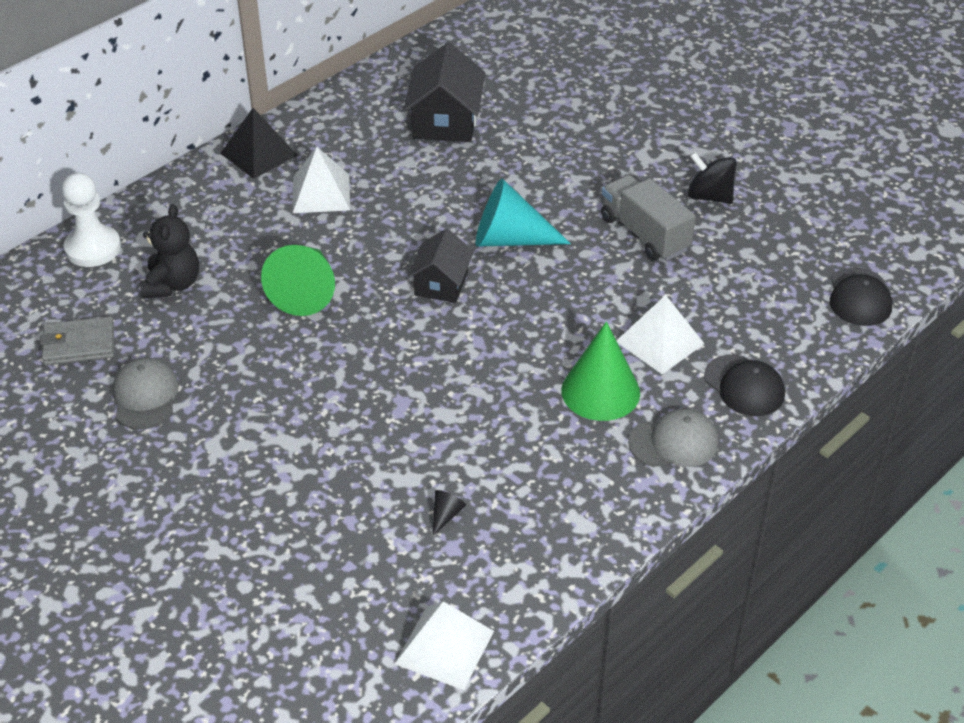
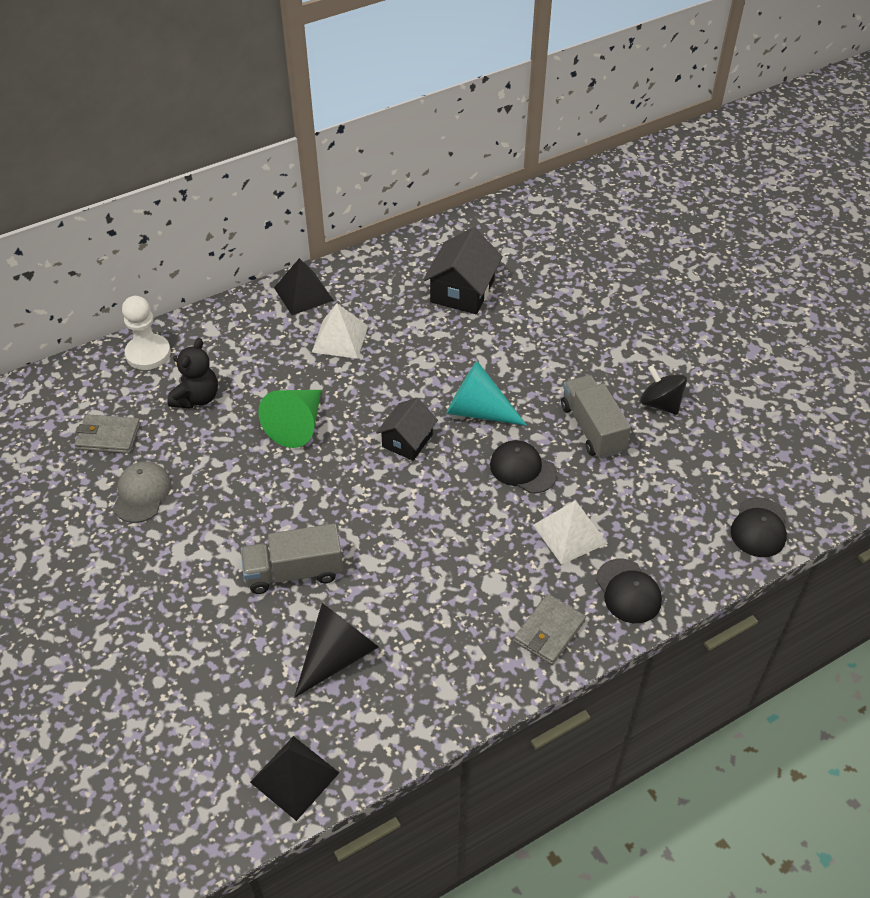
camera: 15 degrees right, 5 degrees up
(361, 441) = (294, 572): none -> grey truck
(444, 647) = (294, 777): white pyramid -> black pyramid
(446, 515) = (338, 655): black cone -> black cone, size x2.48
(583, 288) = (523, 469): none -> black cap
(600, 391) = (504, 569): green cone -> none
(673, 442) = (549, 631): grey cap -> grey wallet

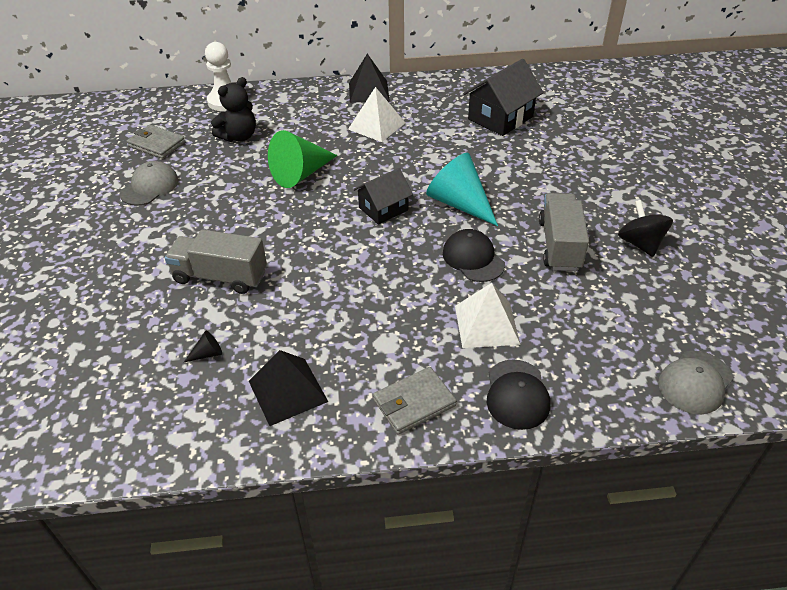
camera: 25 degrees right, 5 degrees down
(294, 777) = (96, 443): black pyramid -> black pyramid (287, 391)
(338, 655) = (208, 354): black cone -> black cone, size x0.40
(759, 527) = (695, 382): black cap -> grey cap

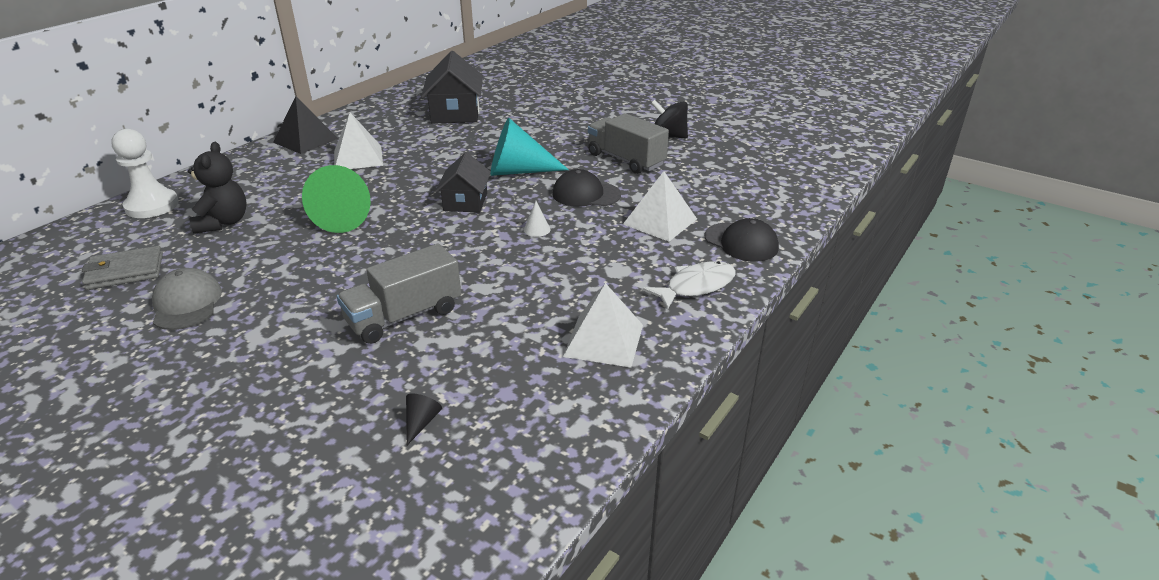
camera: 50 degrees left, 10 degrees down
(208, 354) = (495, 366): black cone -> black cone (421, 422)
(287, 391) = (604, 340): black pyramid -> white pyramid
(390, 266) = (537, 229): none -> white cone
(414, 403) = (696, 286): grey wallet -> white fish
(695, 382) = (807, 181): grey cap -> none

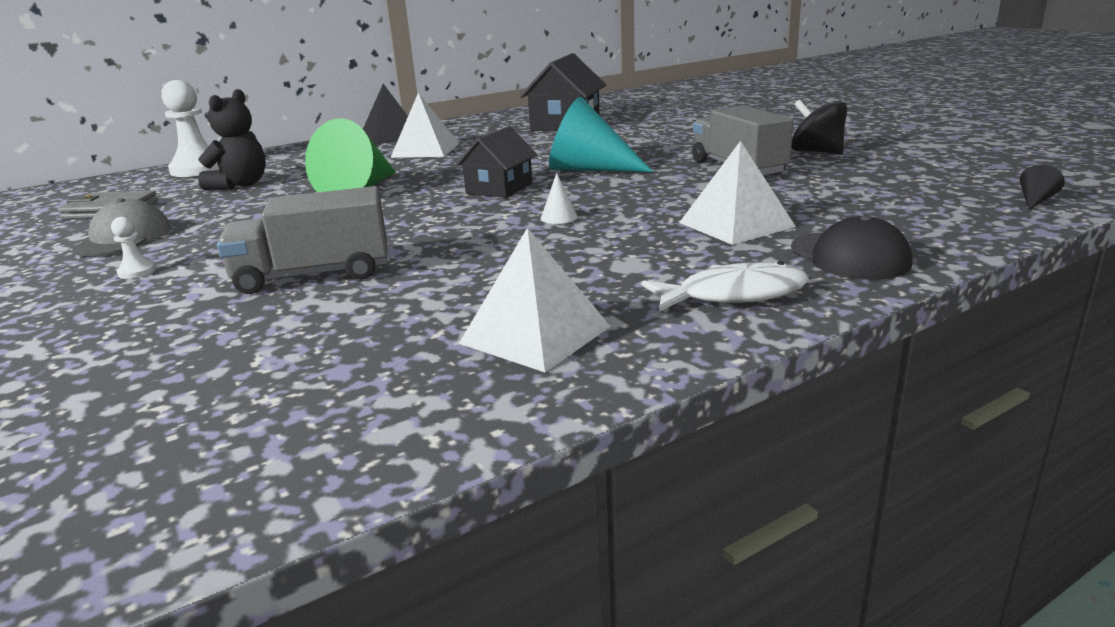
camera: 25 degrees right, 10 degrees down
(248, 338) = (137, 272): none -> white pawn
(421, 422) = (200, 381): black cone -> black cone (1035, 201)
(586, 194) = (654, 193): black cap -> none

